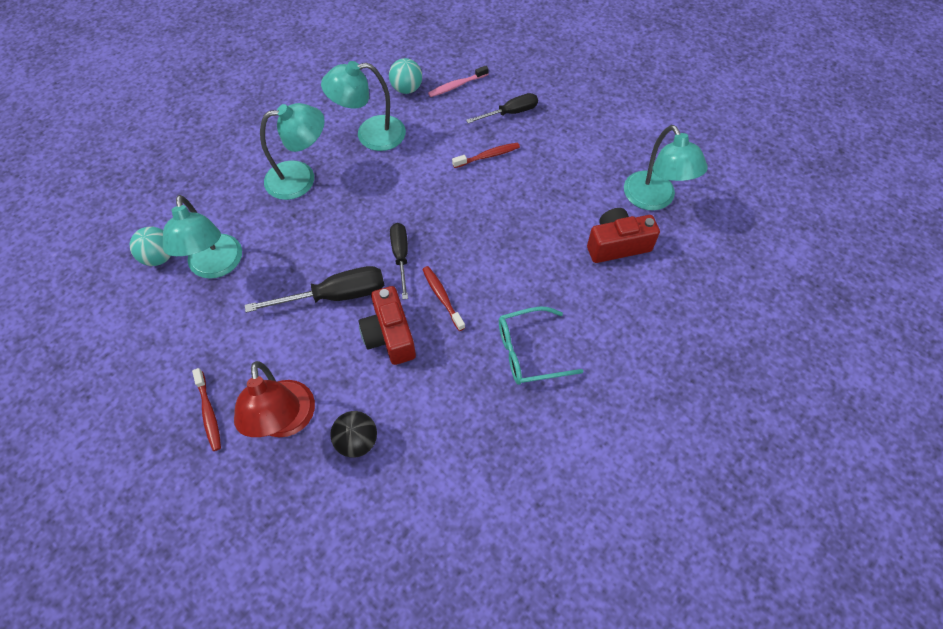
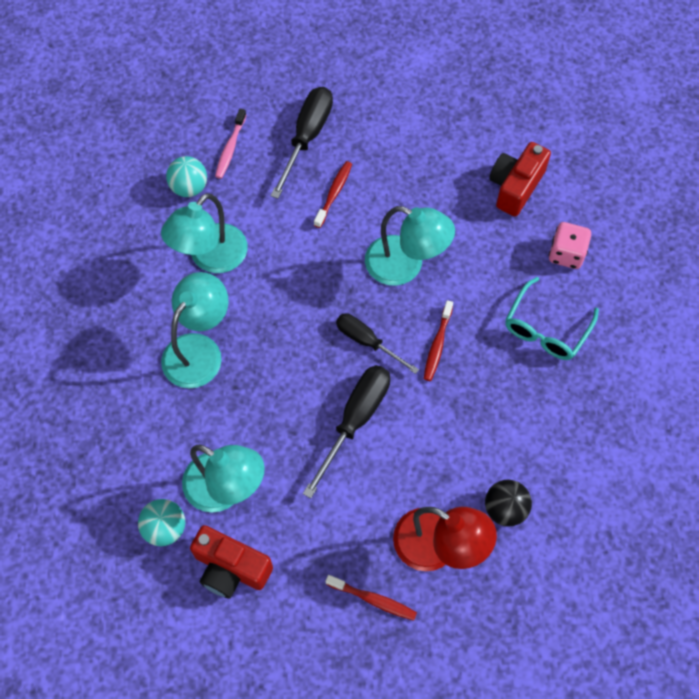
camera: 45 degrees left, 5 degrees up
(389, 336) = (434, 411): red camera -> red camera (231, 568)
(442, 297) = (437, 345): red toothbrush -> red toothbrush turned 90 degrees counterclockwise
(510, 113) = (307, 137): black screwdriver -> black screwdriver, size x1.51
(603, 317) = (566, 254): none -> pink dice
(654, 199) = (501, 124): turquoise lamp -> turquoise lamp (405, 266)

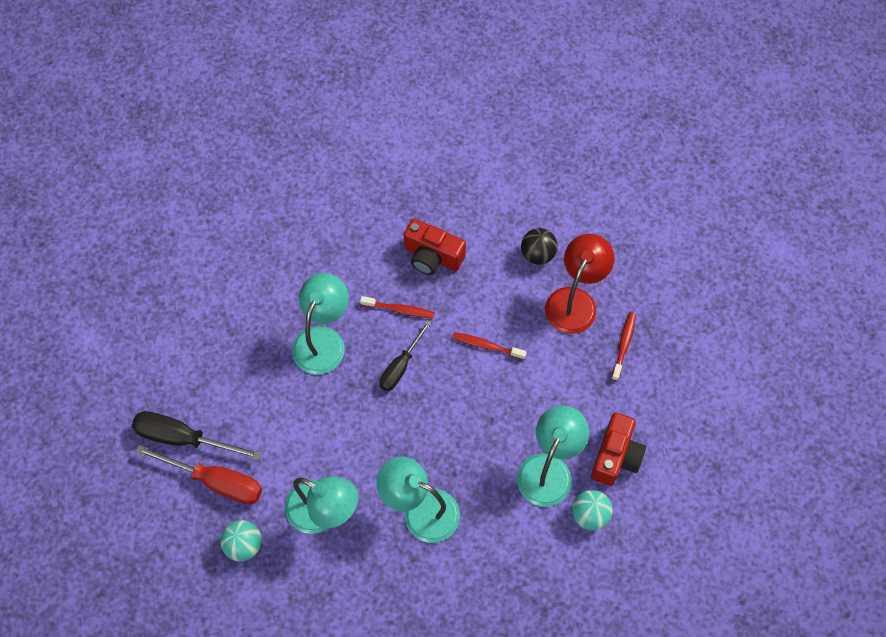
camera: 95 degrees left, 0 degrees up
(230, 148) = (196, 511): pink toothbrush -> none
(258, 164) = (215, 481): none -> red screwdriver
(334, 193) = (248, 407): red toothbrush -> red toothbrush (486, 346)
(355, 420) = (475, 370): black screwdriver -> none
(515, 187) = (237, 253): red camera -> red camera (432, 256)
(546, 328) = (377, 227): turquoise glasses -> none
(566, 254) = (305, 213): pink dice -> none

